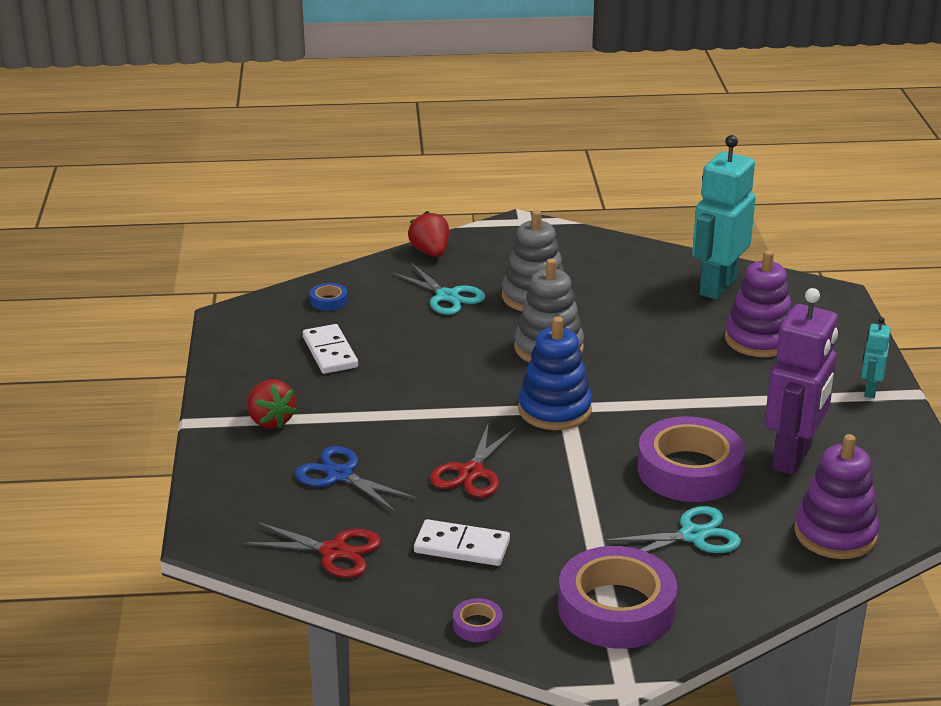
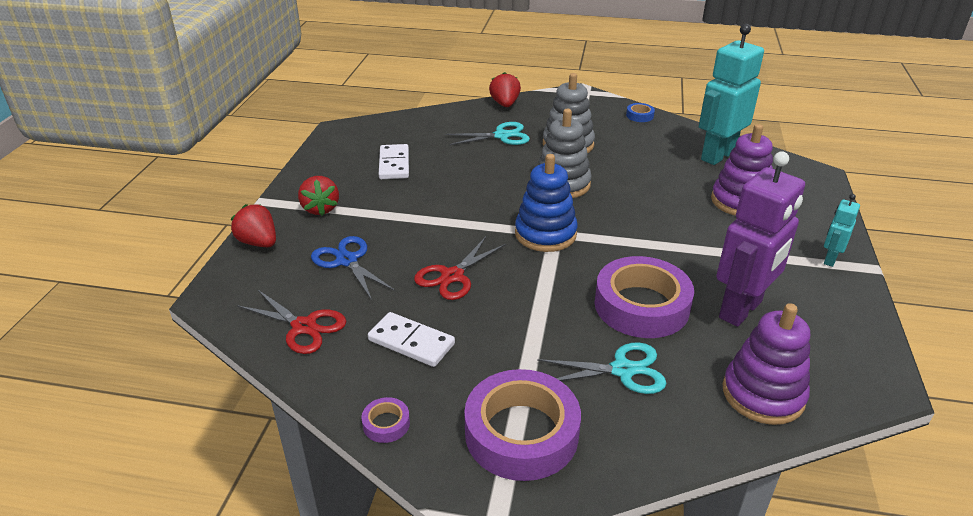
camera: 15 degrees right, 5 degrees up
(220, 471) = (258, 243): none -> red strawberry
(329, 301) = (414, 128): blue tape -> blue tape (639, 116)
(447, 296) = (501, 136): turquoise scissors -> turquoise scissors turned 75 degrees counterclockwise

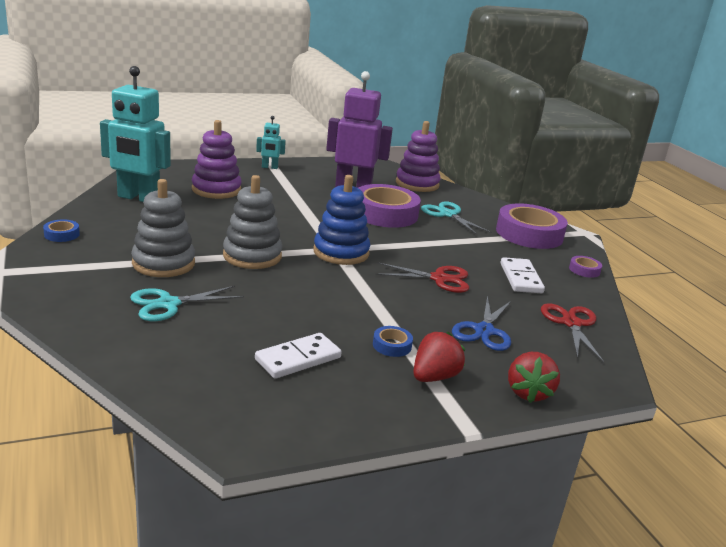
camera: 125 degrees left, 10 degrees down
(373, 205) = (392, 345): none -> blue tape
(501, 136) = (168, 304): turquoise scissors -> turquoise scissors turned 75 degrees counterclockwise
(505, 104) = (66, 319): red strawberry -> none

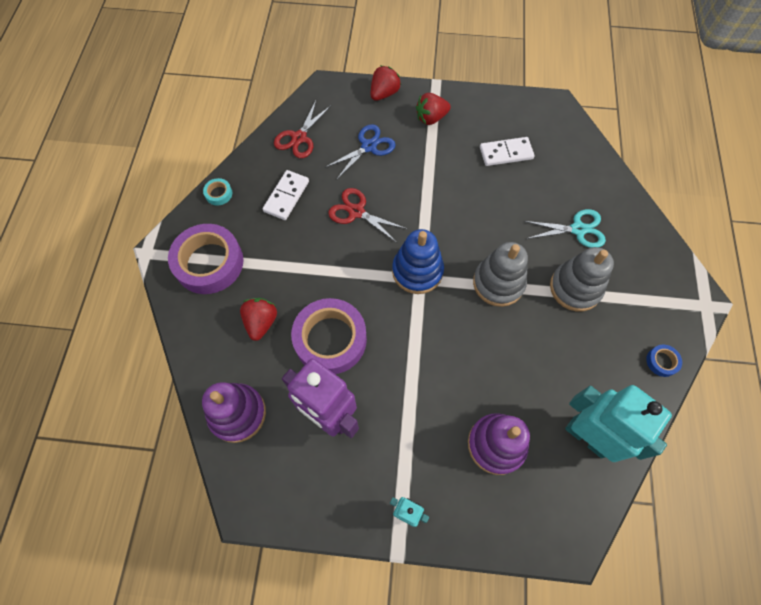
camera: 150 degrees left, 40 degrees up
(392, 345) = (441, 149): blue tape -> none
(448, 214) = (261, 322): turquoise scissors -> red strawberry
(584, 270) = (218, 194): purple tape -> turquoise tape

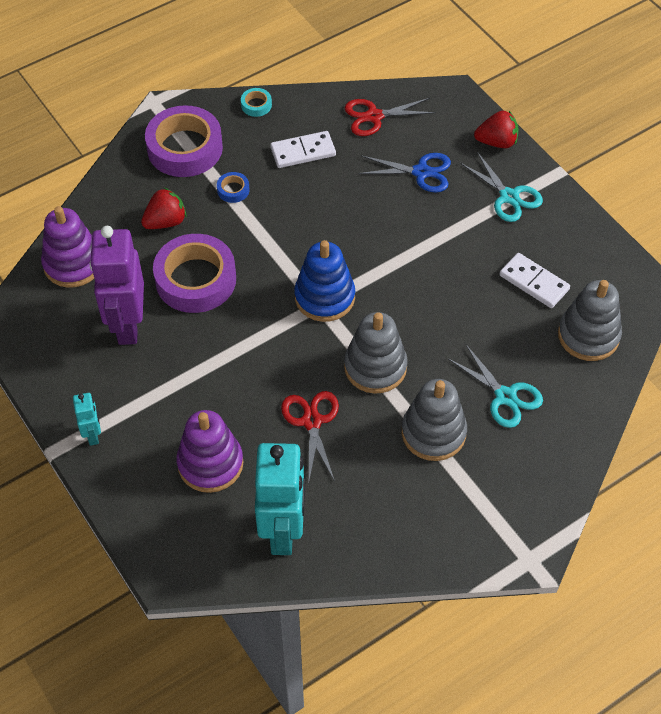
camera: 50 degrees right, 10 degrees down
(356, 212) = (340, 211): red scissors -> red scissors (312, 421)
(431, 118) = (509, 197): red strawberry -> turquoise scissors
(567, 156) = (588, 335): none -> grey stacking toy
(662, 361) = (422, 552): blue tape -> blue tape (233, 190)

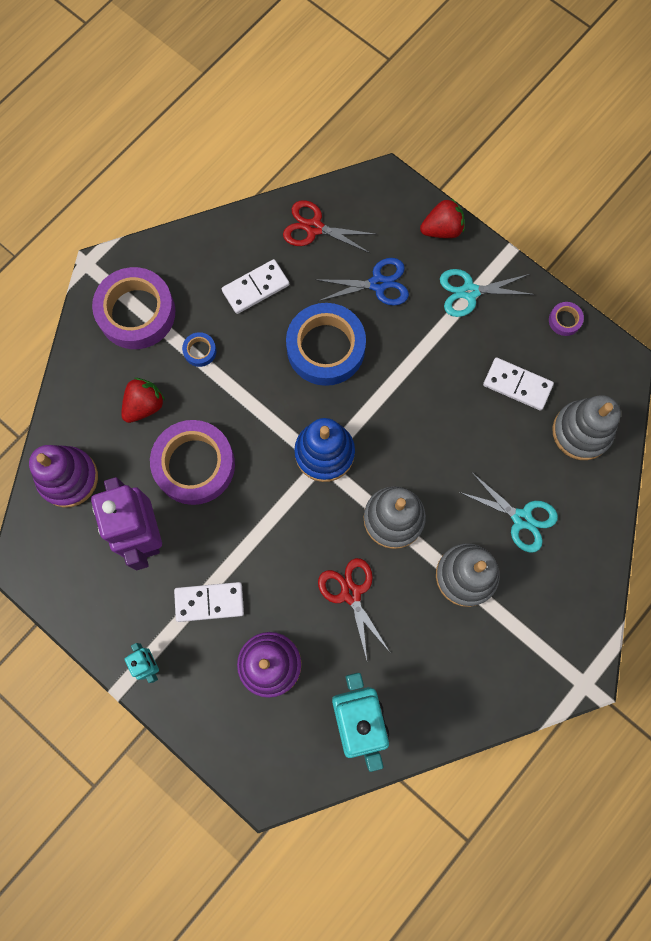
camera: 15 degrees left, 20 degrees up
(169, 396) = (209, 602): none -> white domino
(256, 105) = (192, 242): turquoise tape -> none
(354, 213) = (325, 348): none -> blue tape
(374, 116) = (314, 227): red scissors -> red scissors turned 45 degrees clockwise
(509, 197) = (469, 292): turquoise scissors -> turquoise scissors turned 135 degrees clockwise
(597, 239) = (564, 320): none -> purple tape

